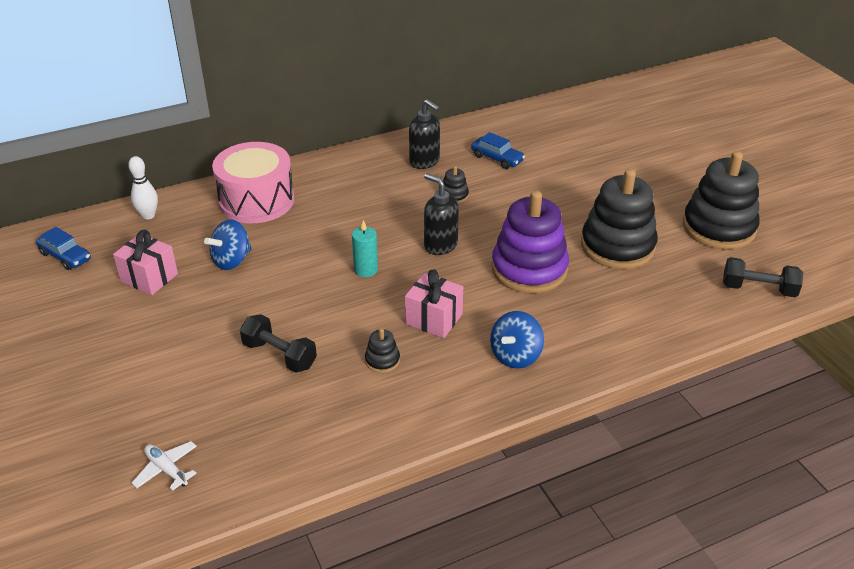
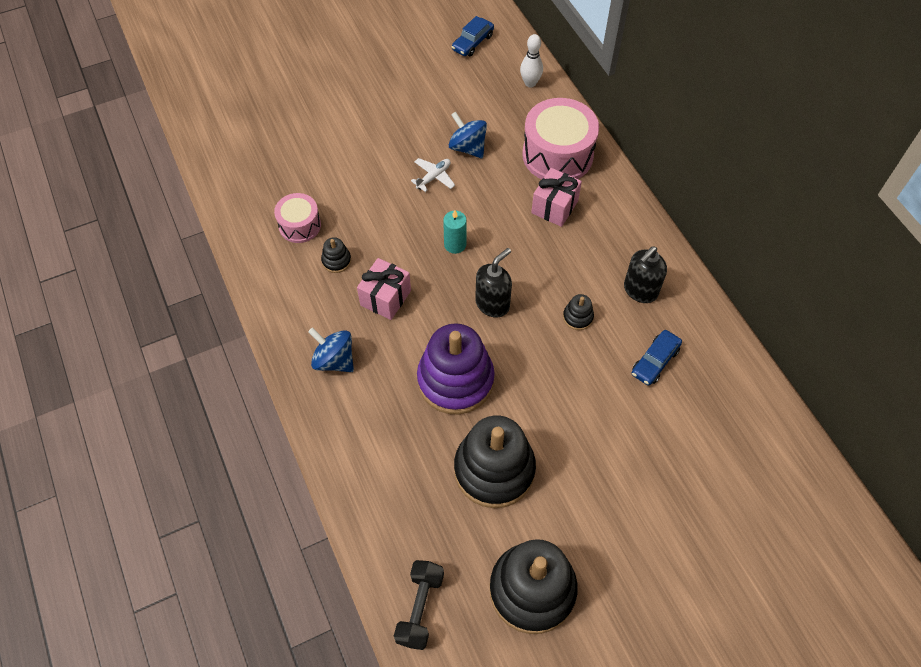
camera: 90 degrees right, 20 degrees up
(149, 278) = (445, 98): pink gift -> pink gift (554, 207)
(166, 469) = (241, 140): white plane -> white plane (433, 177)
(279, 355) = (348, 192): black dumbbell -> none
(326, 396) = (300, 225): none -> pink drum

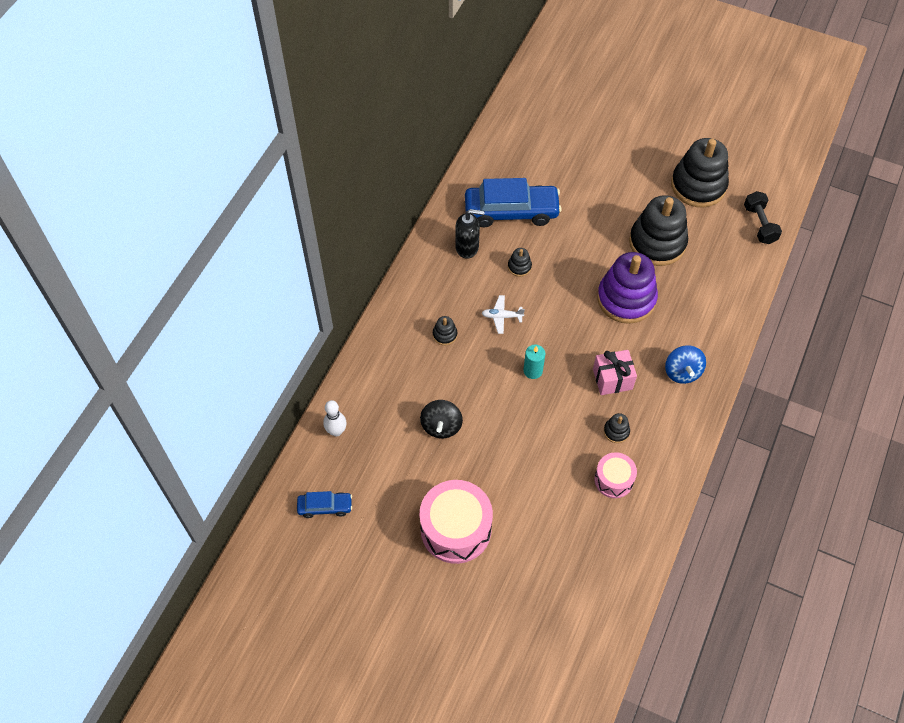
camera: 130 degrees left, 0 degrees up
(420, 608) = (759, 224): black dumbbell -> black dumbbell turned 75 degrees counterclockwise
(433, 177) = (489, 427): white plane -> white plane (502, 316)
(467, 147) = (441, 426): blue spinning top -> black spinning top
(492, 304) = (555, 317): black soap dispenser -> none
(554, 207) = (445, 335): pink gift -> black stacking toy
(557, 155) = (395, 364): pink drum -> pink drum (456, 529)
(655, 361) = (511, 211): blue car -> blue car, size x2.01

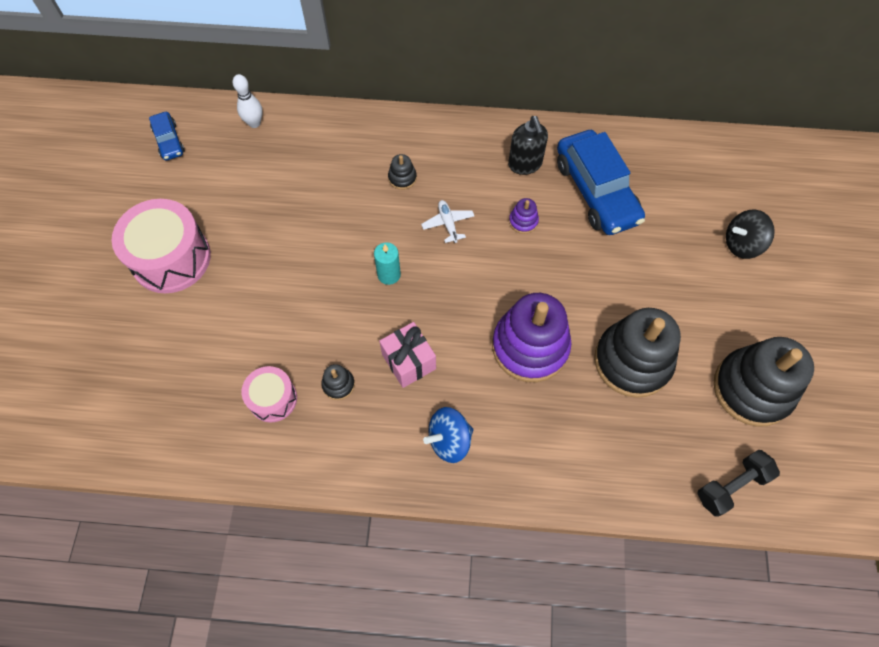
camera: 70 degrees right, 5 degrees up
(441, 426) = (289, 209): black spinning top -> black spinning top (742, 244)
(519, 267) = (523, 221): black stacking toy -> purple stacking toy

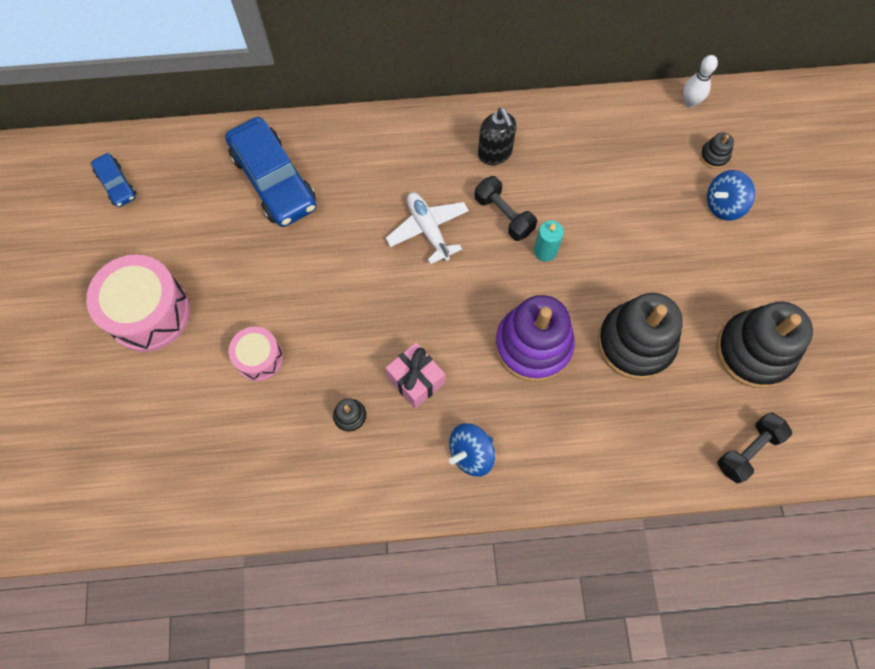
camera: 10 degrees left, 5 degrees up
(254, 123) = (204, 150): white bowling pin -> white bowling pin (689, 102)
(273, 399) = (287, 442): pink drum -> pink drum (259, 358)
(389, 274) = (378, 293): turquoise candle -> turquoise candle (545, 251)
(402, 178) = (372, 187): black stacking toy -> black stacking toy (714, 156)
(448, 224) = (428, 230): white plane -> white plane, size x1.58
(523, 221) = (504, 215): purple stacking toy -> black dumbbell
(596, 191) = (571, 171): blue car -> blue car (274, 180)
(742, 244) = (723, 205): black spinning top -> blue spinning top

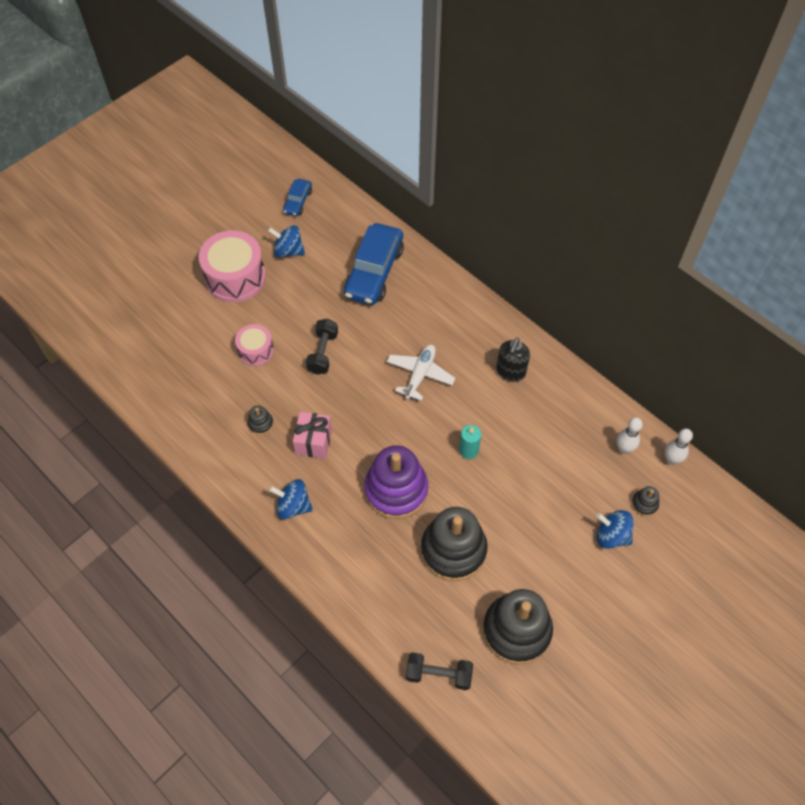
camera: 50 degrees right, 10 degrees down
(168, 238) = (288, 251): none -> blue spinning top
(504, 215) = (471, 409): black dumbbell -> black dumbbell (323, 353)
(649, 128) = (624, 449): none -> white bowling pin

